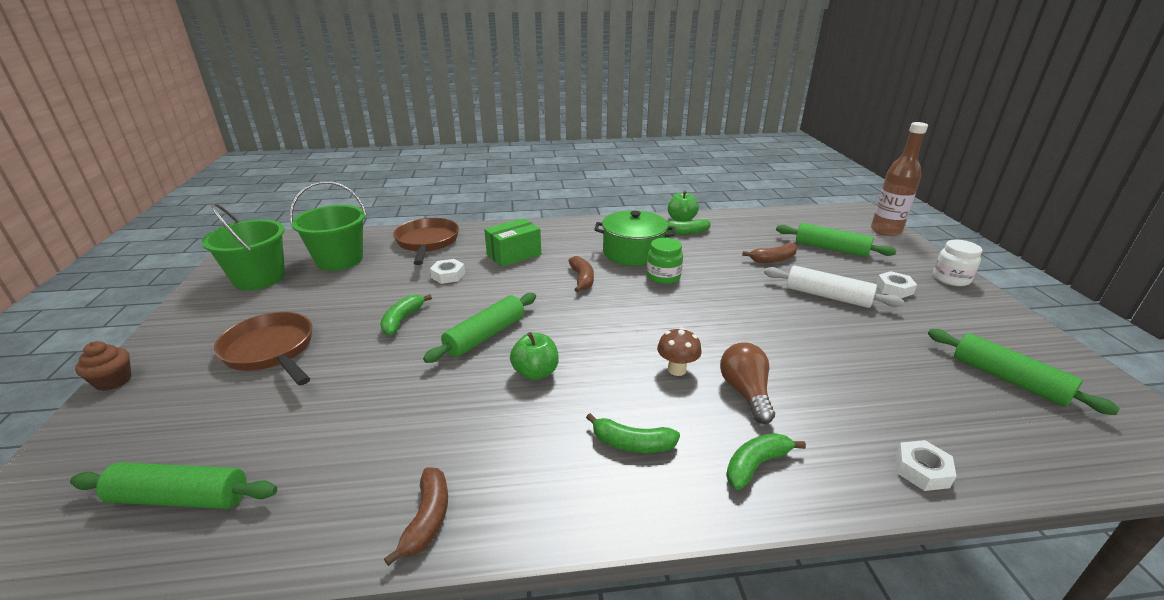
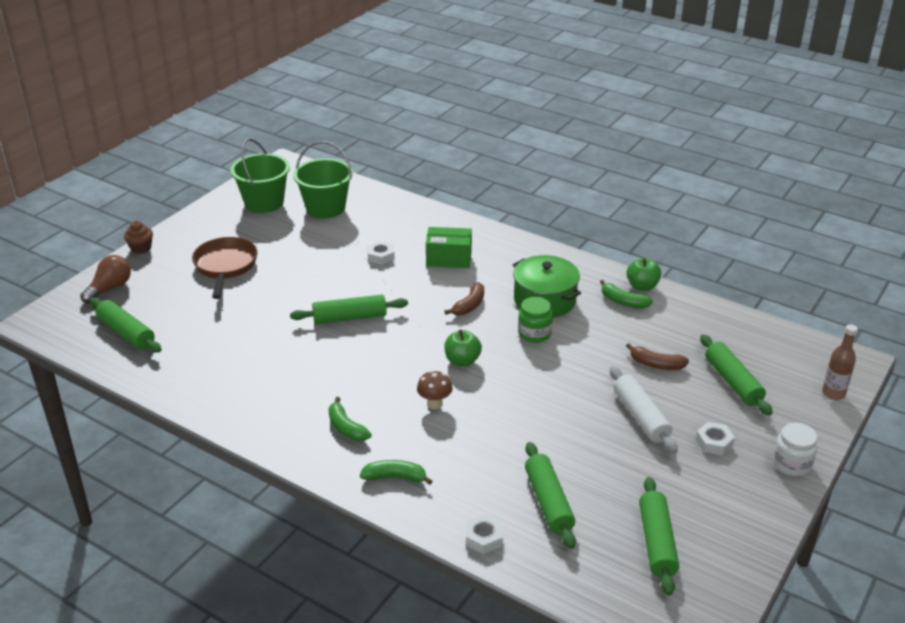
camera: 40 degrees right, 5 degrees up
(402, 320) = (314, 280): green banana -> none
(427, 242) = (400, 217): brown pan -> none
(427, 519) = (211, 403): brown banana -> none
(535, 372) = (348, 358): green apple -> green apple (462, 361)
(745, 392) = (454, 441): brown light bulb -> brown light bulb (110, 288)
(885, 231) = (833, 393): brown bottle -> brown bottle, size x0.65
(897, 398) = (548, 502): none -> green rolling pin

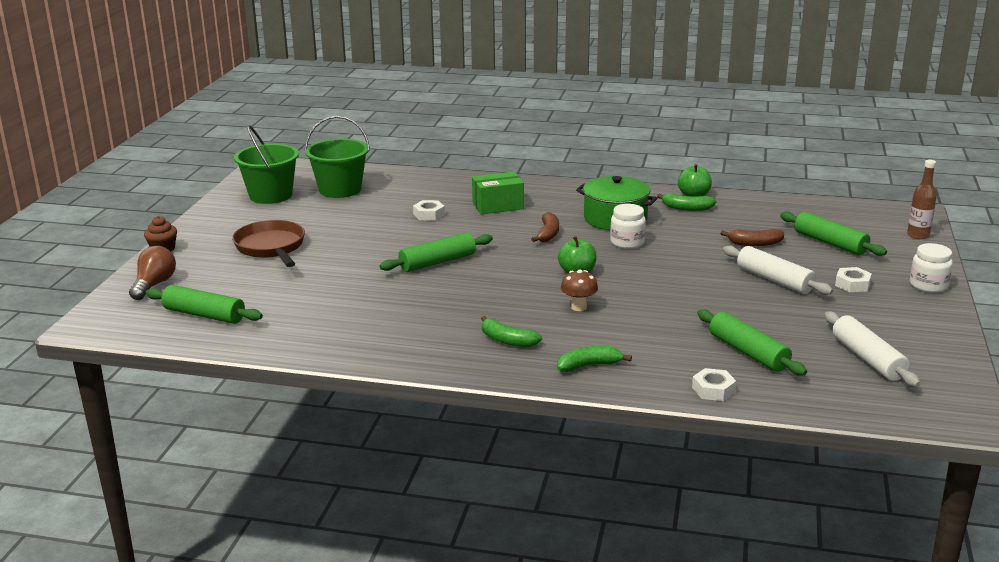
camera: 20 degrees left, 10 degrees down
(534, 333) = (627, 242): green jar -> white jar
(657, 542) = (868, 359): green rolling pin -> white rolling pin

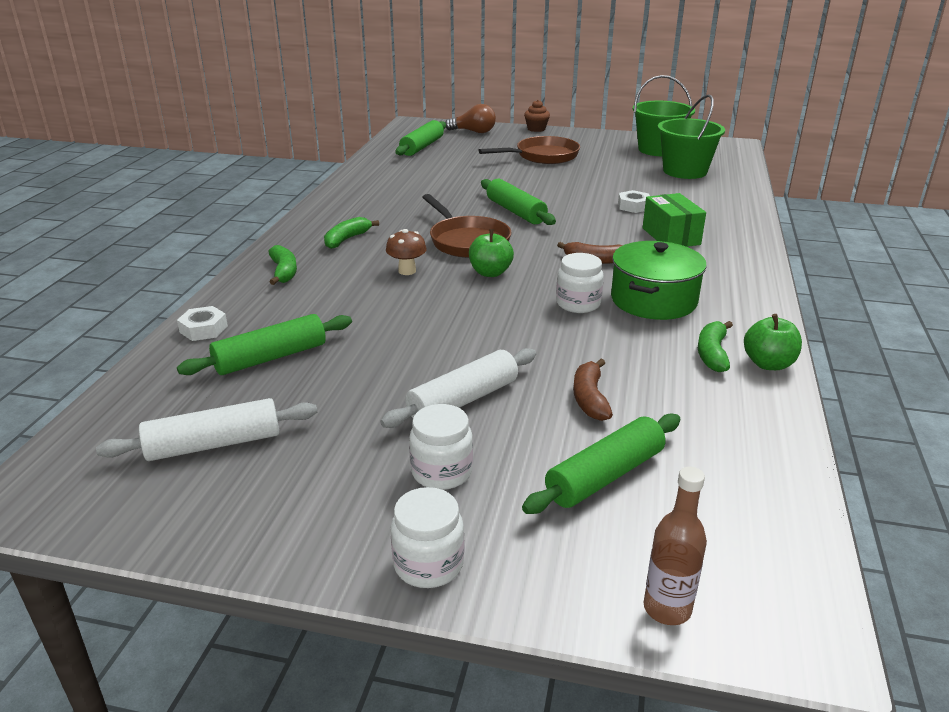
camera: 90 degrees right, 5 degrees up
(510, 283) = (467, 241): none -> brown pan
(852, 284) = (441, 472): white nut -> white jar

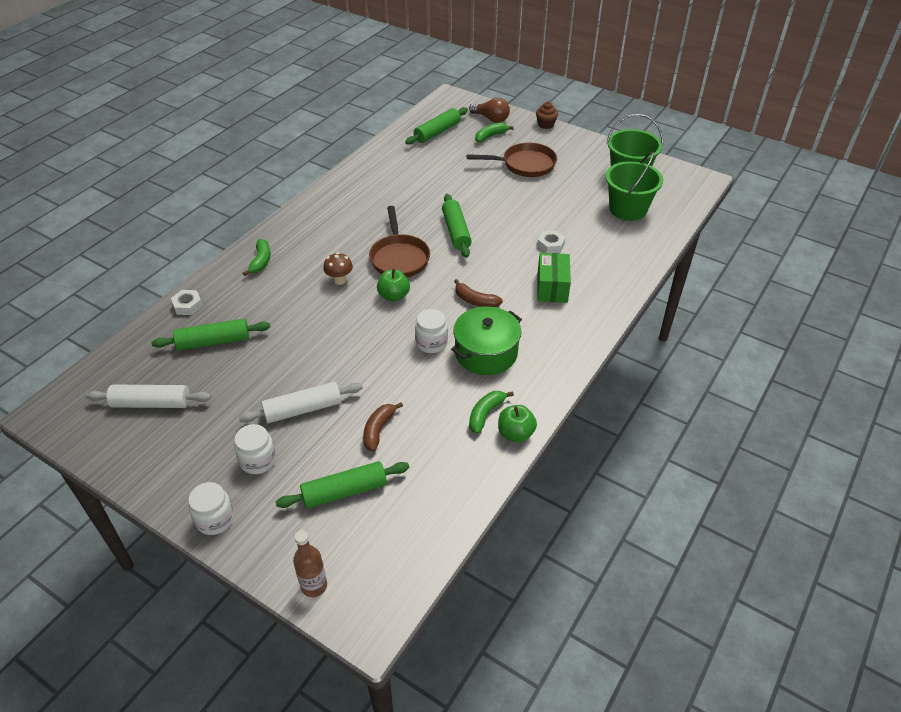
camera: 20 degrees right, 15 degrees up
(347, 239) = (319, 236): green banana -> green banana (490, 136)

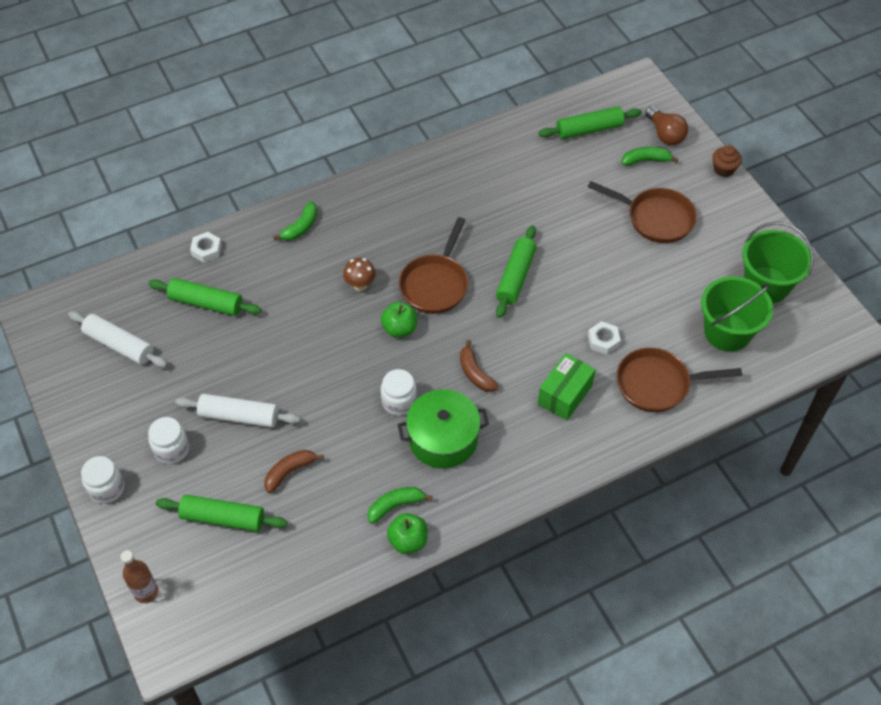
camera: 30 degrees right, 10 degrees up
(610, 255) = (658, 384): none -> brown pan

